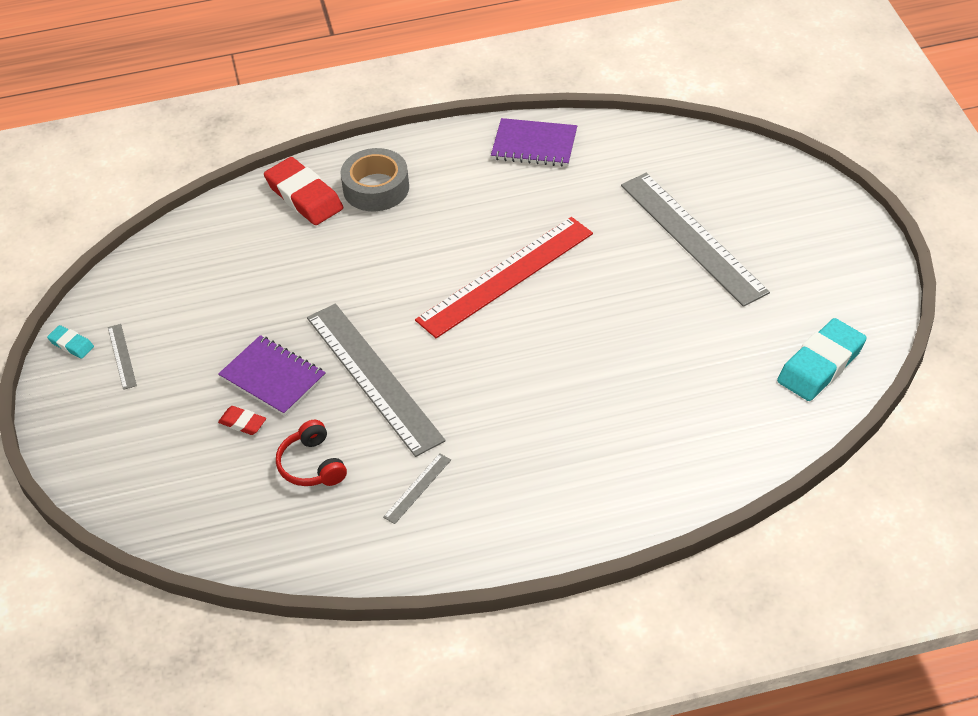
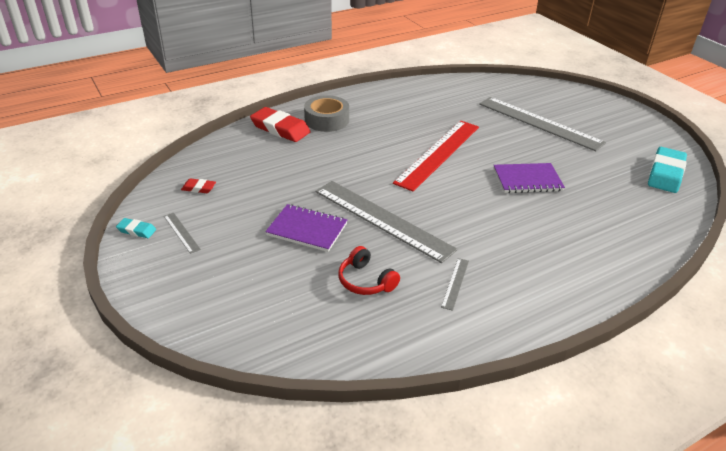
camera: 20 degrees left, 10 degrees down
(242, 423) = (297, 261): red eraser -> red eraser (198, 188)
(534, 145) = (414, 91): purple notebook -> purple notebook (527, 180)

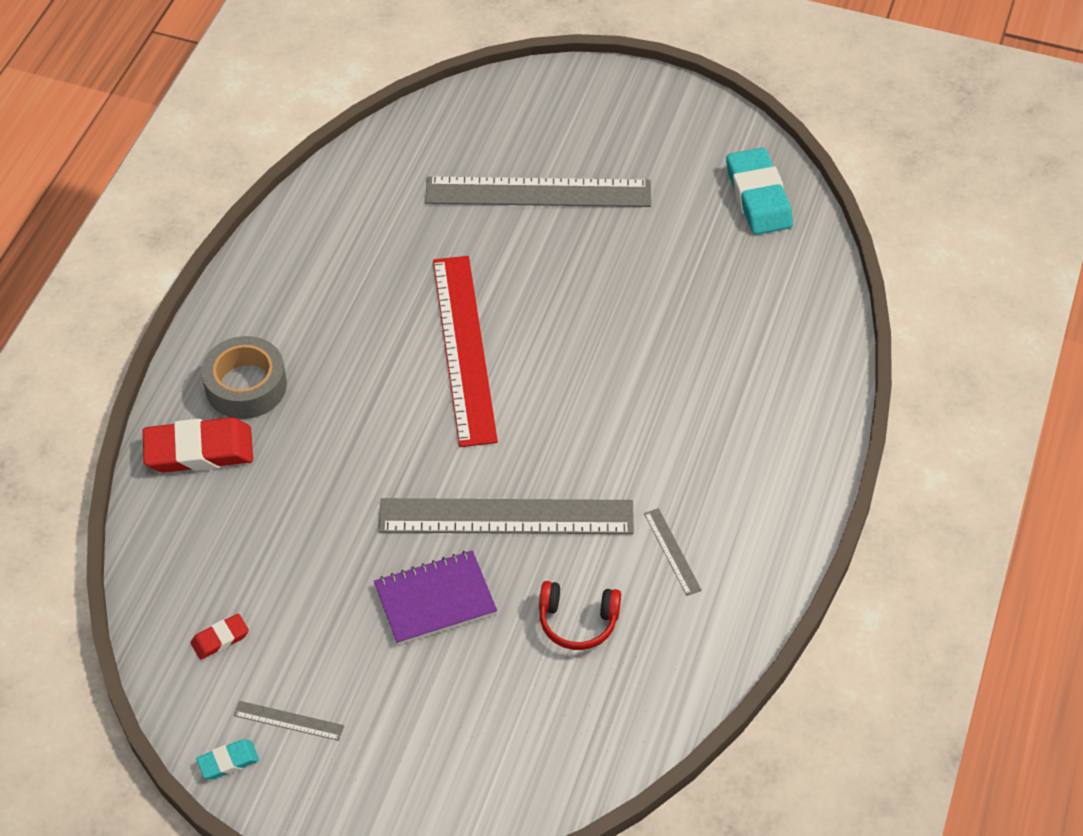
camera: 40 degrees left, 15 degrees up
(527, 180) = (613, 322): purple notebook -> none

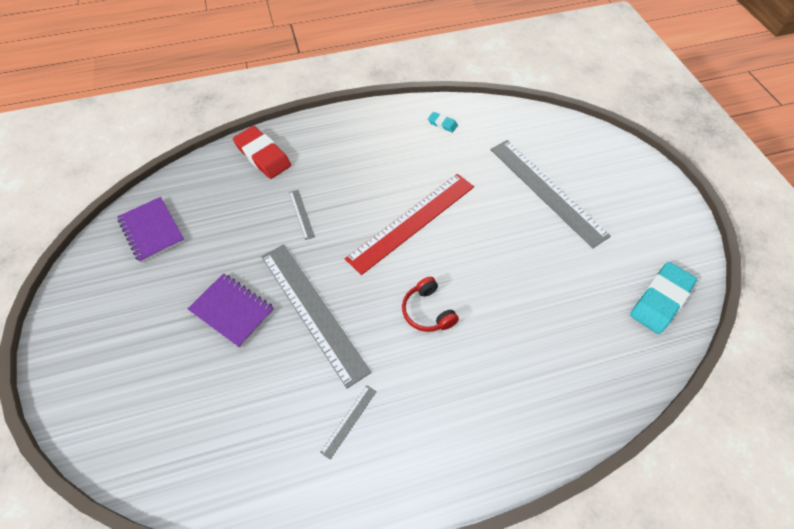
camera: 55 degrees right, 5 degrees up
(220, 639) = (152, 230): red eraser -> purple notebook
(228, 761) = (74, 279): turquoise eraser -> turquoise eraser (442, 124)
(246, 386) = (315, 150): grey tape -> none
(288, 720) = (113, 290): grey ruler -> grey ruler (301, 214)
(578, 621) = (260, 397): red headphones -> red headphones (427, 311)

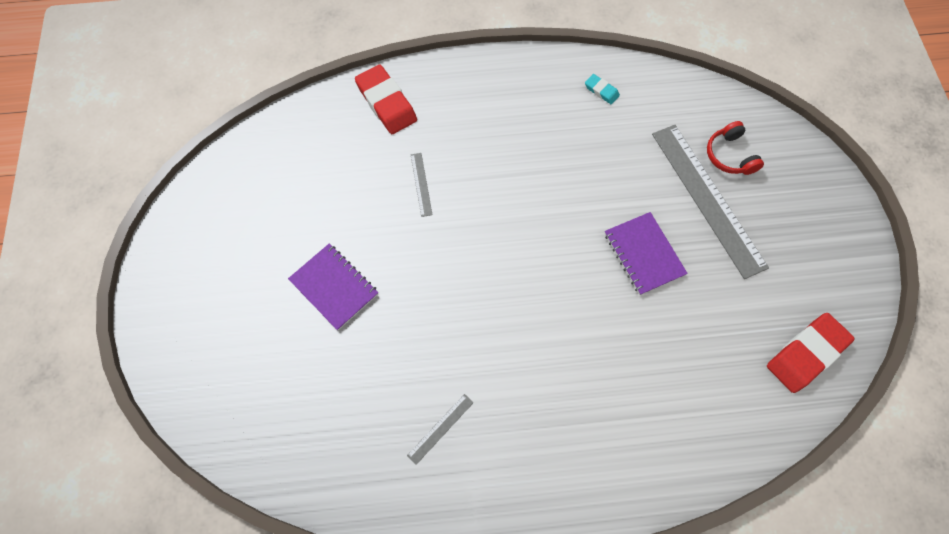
camera: 10 degrees right, 10 degrees up
(152, 230) = (256, 179): purple notebook -> purple notebook (643, 254)
(312, 311) = (419, 302): grey ruler -> none
(412, 221) = (543, 213): red ruler -> none
(427, 311) = (542, 323): red headphones -> red headphones (729, 155)
(660, 300) = (806, 354): turquoise eraser -> red eraser

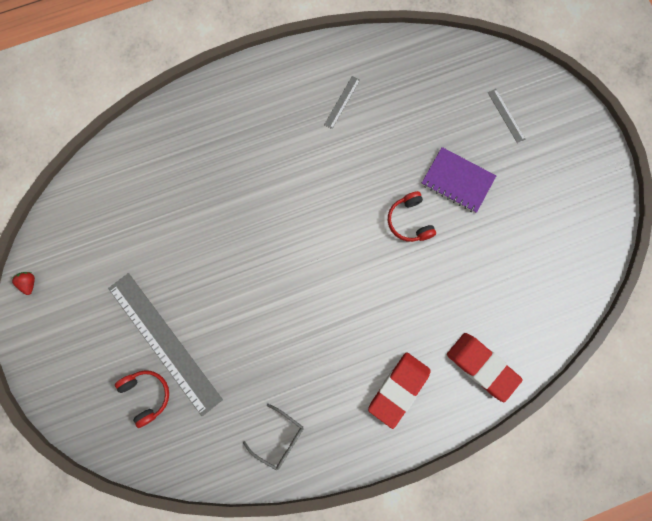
camera: 165 degrees right, 10 degrees up
(407, 256) = (409, 221): none -> red headphones
(421, 184) = (420, 289): grey ruler -> grey ruler (506, 115)
(601, 91) = (279, 438): turquoise eraser -> grey glasses
(643, 254) = (214, 274): purple notebook -> none
(806, 354) = (77, 223): red eraser -> red eraser (398, 389)
(863, 296) = (29, 283): none -> red strawberry

